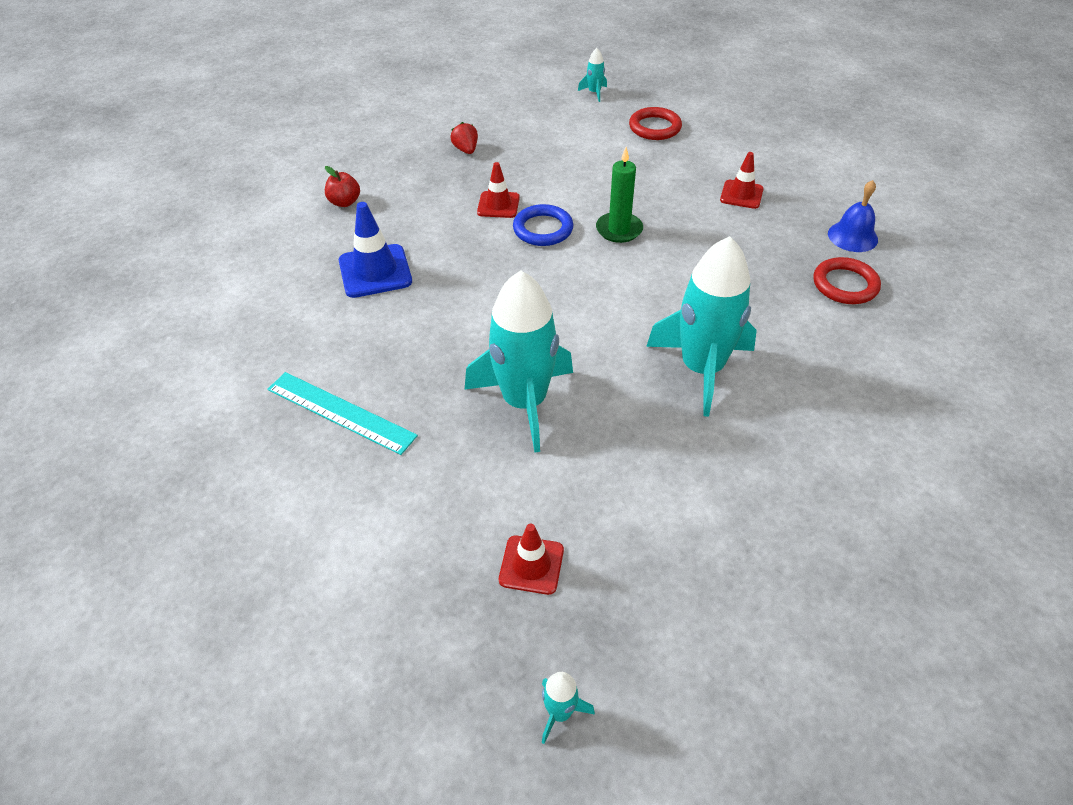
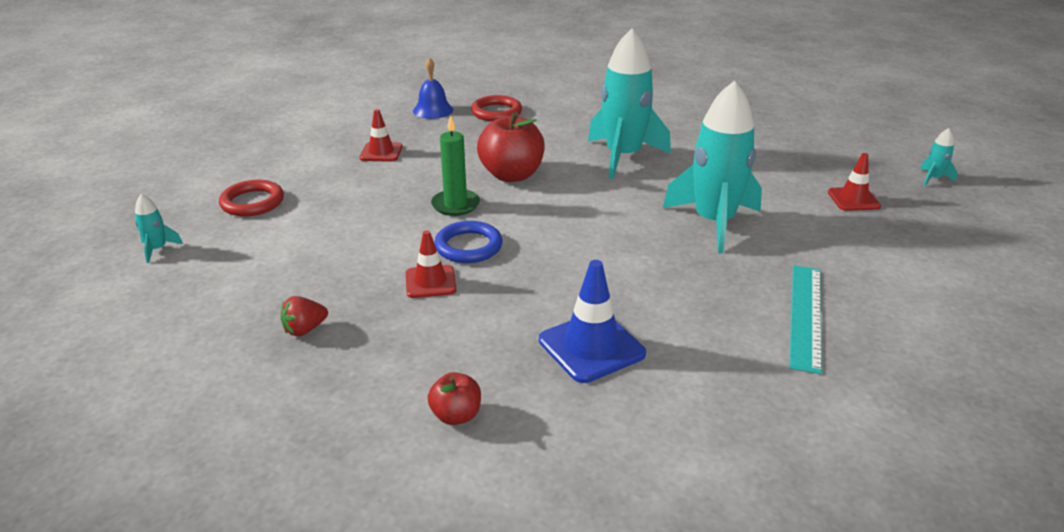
camera: 105 degrees left, 15 degrees down
(672, 273) = (511, 175): none -> red apple

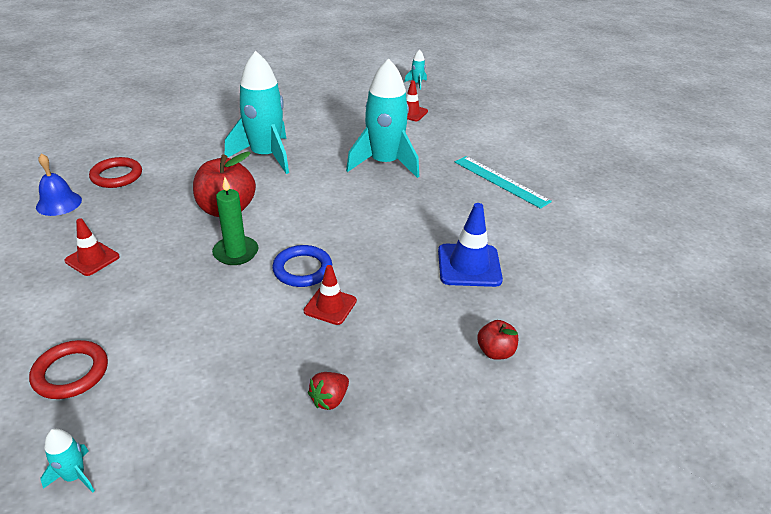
camera: 60 degrees left, 5 degrees up
(305, 329) = (329, 399): red strawberry -> red strawberry turned 45 degrees clockwise

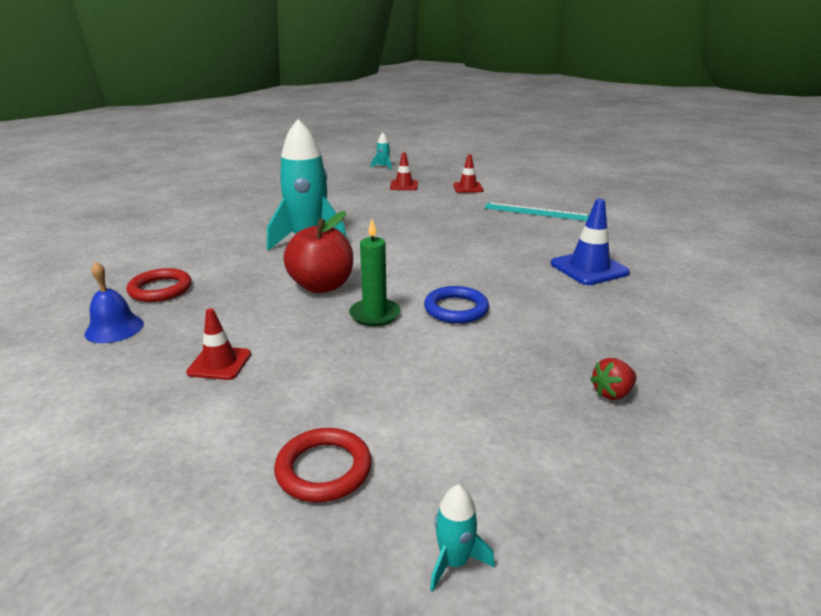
camera: 25 degrees left, 10 degrees down
(329, 399) = (612, 393): red strawberry -> red strawberry turned 45 degrees clockwise
(330, 306) = (517, 327): red traffic cone -> red traffic cone (468, 188)
(384, 163) = (427, 221): turquoise rocket -> none
(495, 352) = (688, 316): red apple -> none

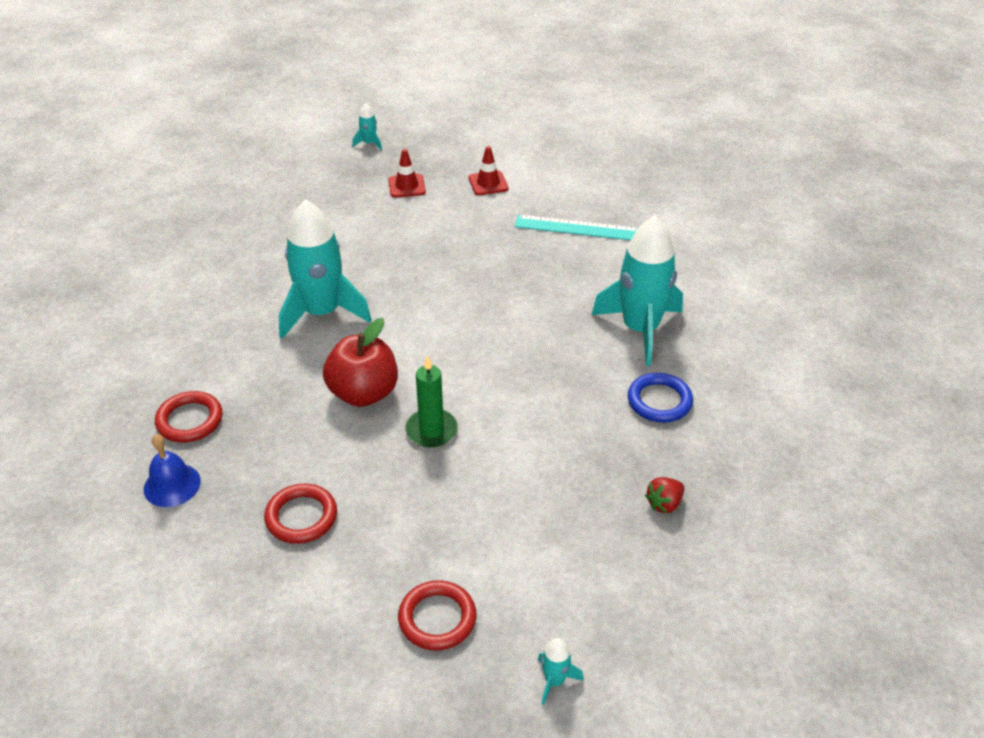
camera: 10 degrees left, 15 degrees up
(219, 363) = (301, 517): red traffic cone -> red ring
(456, 309) = (511, 411): blue ring -> blue ring (659, 401)
(589, 268) = (640, 329): blue traffic cone -> turquoise rocket

